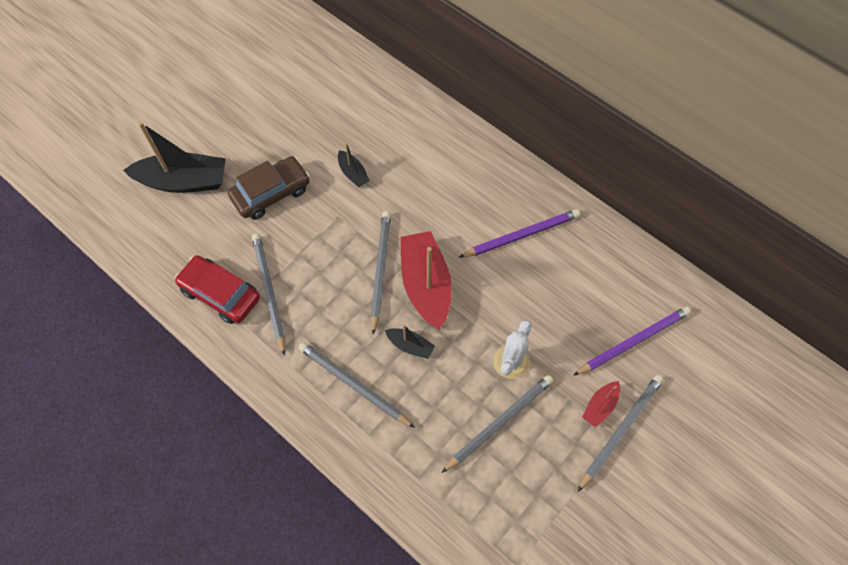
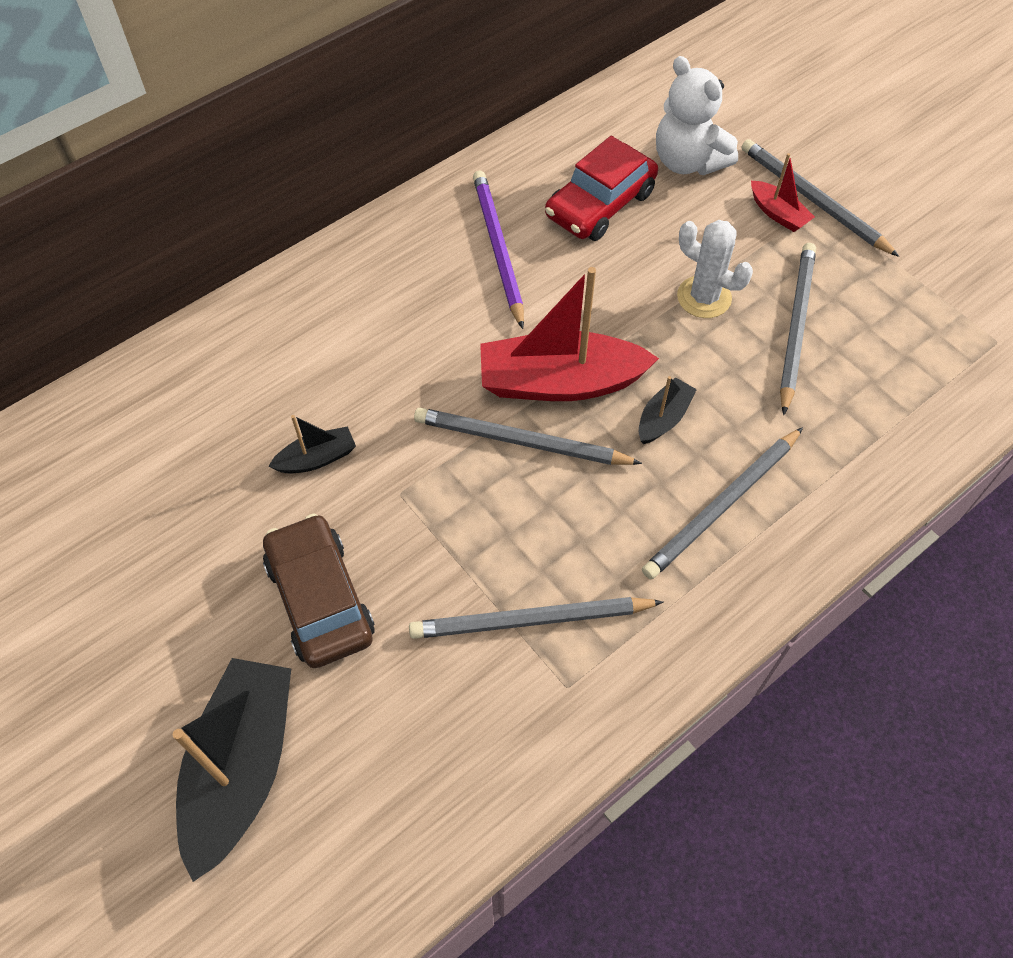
camera: 80 degrees left, 5 degrees down
(220, 294) = (520, 708): red car -> red car (600, 204)
(499, 422) = (795, 326): grey pencil -> grey pencil turned 45 degrees clockwise
(633, 341) = (688, 161): purple pencil -> white teddy bear

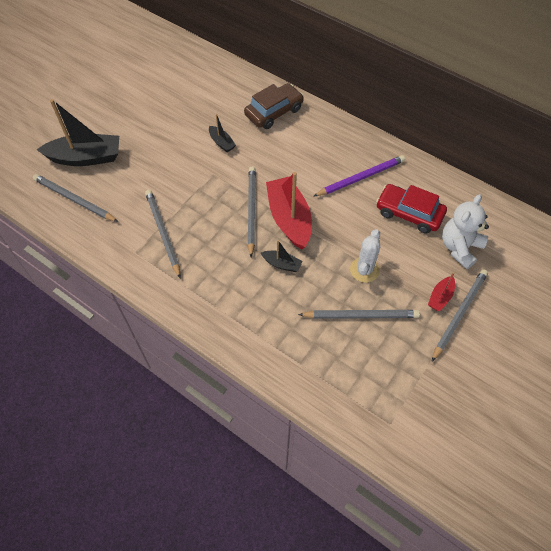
camera: 75 degrees right, 0 degrees up
(320, 599) = (157, 161): brown car -> brown car (274, 112)
(722, 505) = (239, 296): grey pencil -> grey pencil (74, 200)

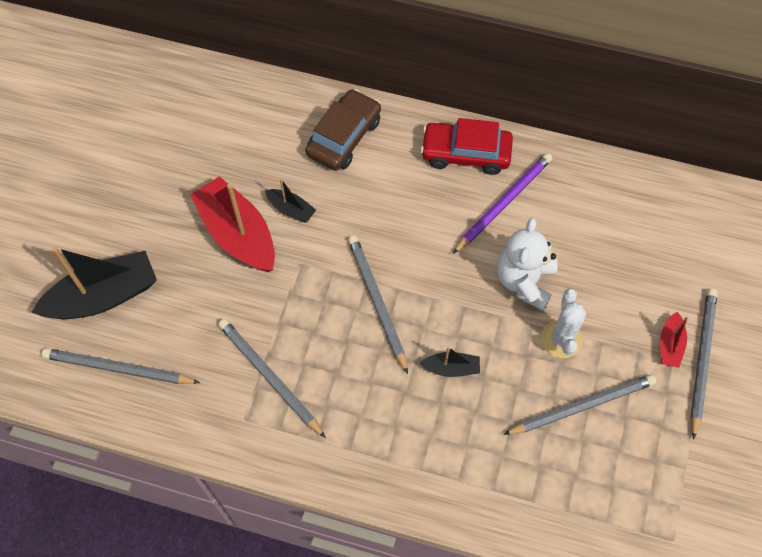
camera: 20 degrees left, 5 degrees up
(289, 219) = (433, 297): red boat -> red boat (238, 234)
(409, 213) = (586, 237): red car -> red car (466, 153)
(459, 247) = (668, 265): white teddy bear -> white teddy bear (524, 281)

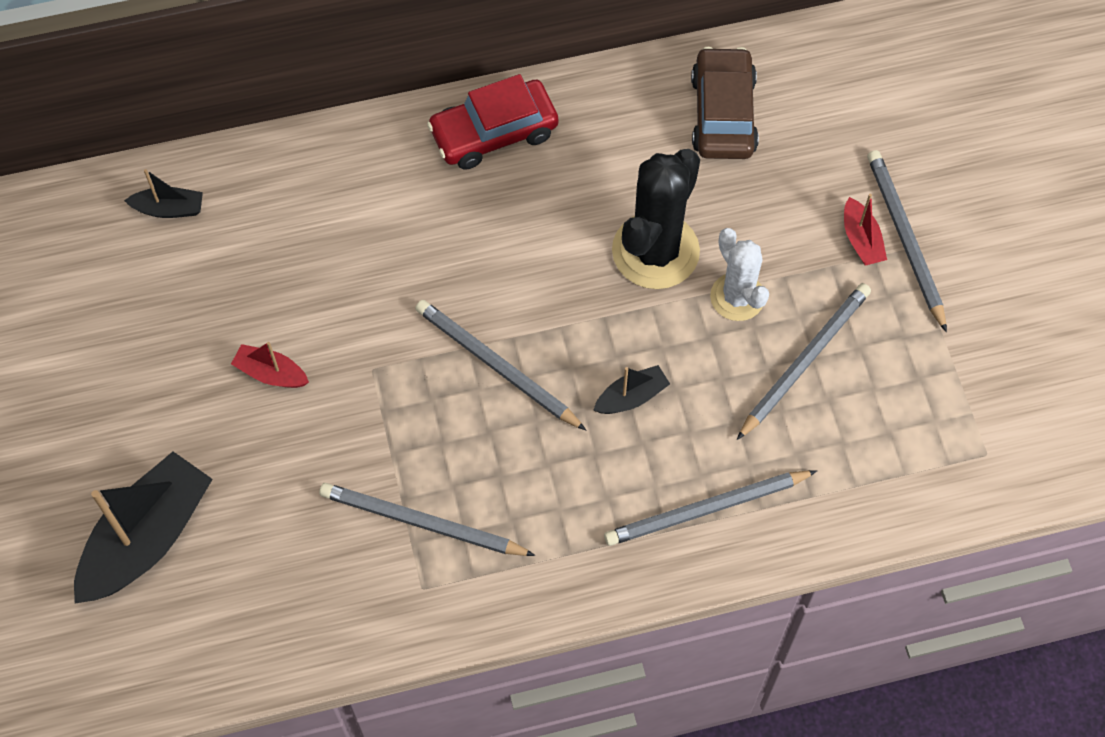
camera: 30 degrees left, 0 degrees up
(118, 369) = (225, 614): grey pencil -> grey pencil (706, 509)
(238, 234) = (271, 373): red boat -> red boat, size x0.48
(291, 209) = (319, 309): black boat -> black boat (169, 209)
(344, 137) = (329, 186): brown car -> brown car (723, 114)
(503, 203) = (576, 171): purple pencil -> none
(524, 281) = (655, 251): white teddy bear -> black cactus

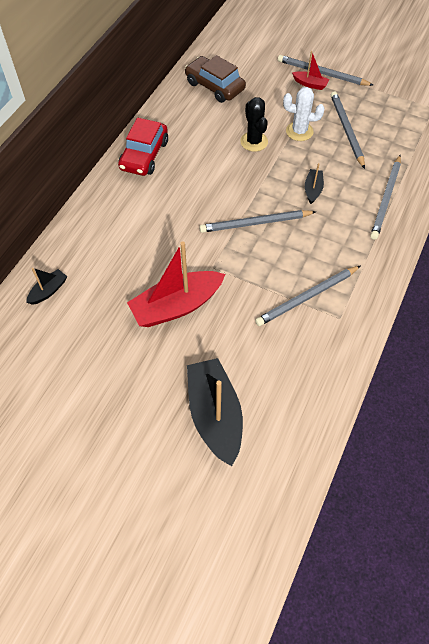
camera: 50 degrees left, 5 degrees down
(271, 373) = (176, 306): red boat -> red boat, size x2.10
(655, 251) = (254, 142): black cactus -> black cactus, size x0.62

